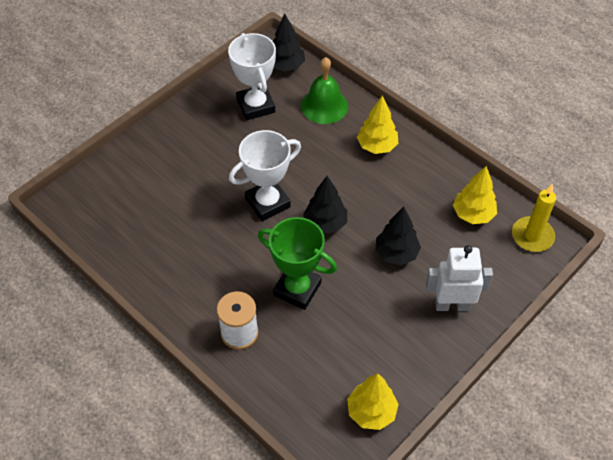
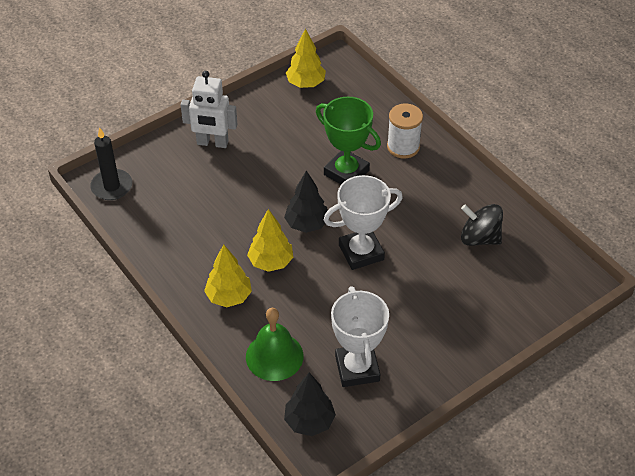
camera: 170 degrees left, 5 degrees down
(154, 234) = (479, 238): none -> black spinning top
(396, 253) = (246, 189): black tree -> none
(473, 214) = (158, 213): yellow tree -> yellow tree (271, 262)
(532, 236) = (112, 186): yellow candle -> black candle

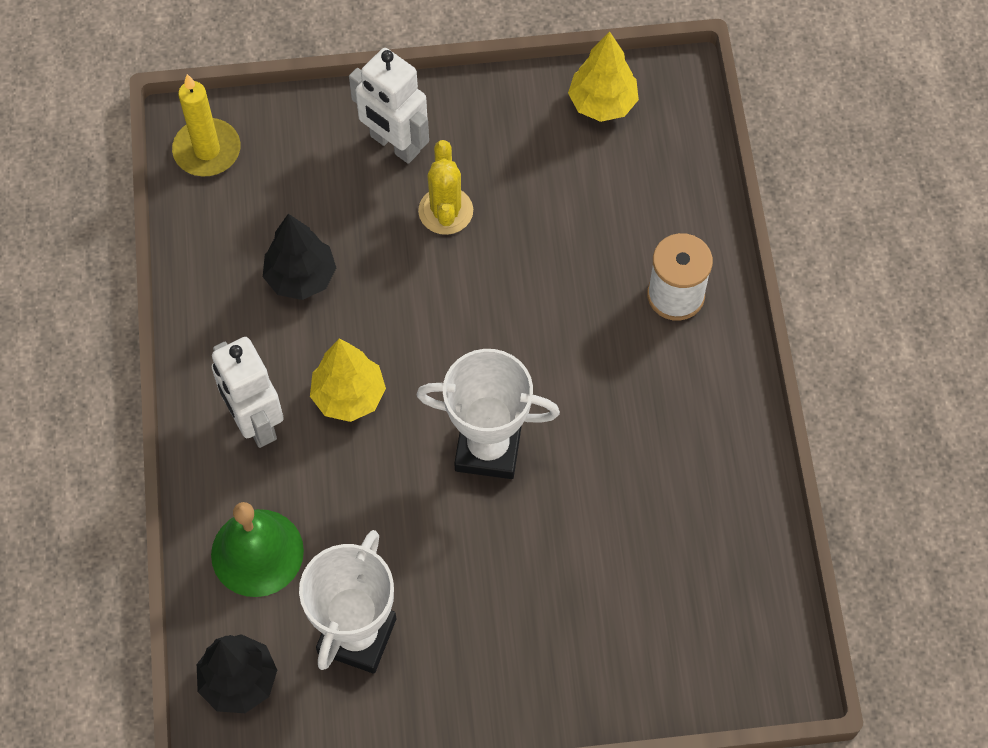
camera: 30 degrees right, 15 degrees up
(112, 186) = (207, 150): black candle -> yellow candle
(229, 297) = (255, 422): yellow tree -> white robot
(261, 160) = (445, 211): none -> yellow cactus
(307, 224) = (441, 359): black tree -> black tree (301, 277)
(346, 172) = (558, 298): green trophy -> none
(479, 238) = (681, 518): black spinning top -> none

